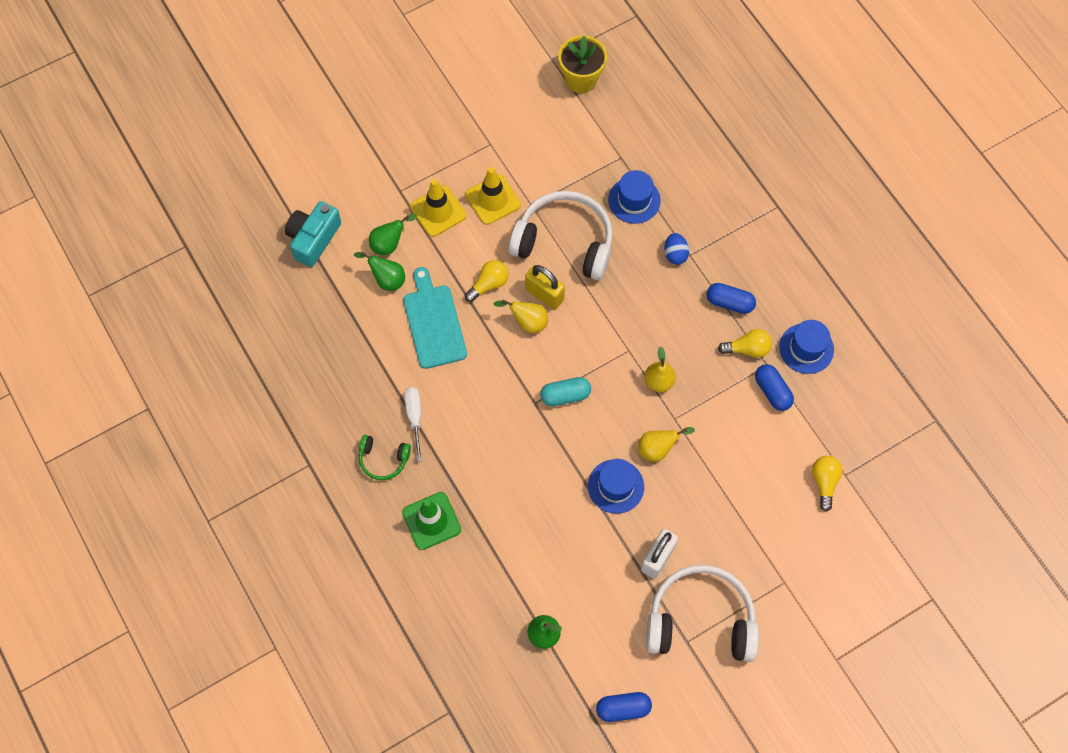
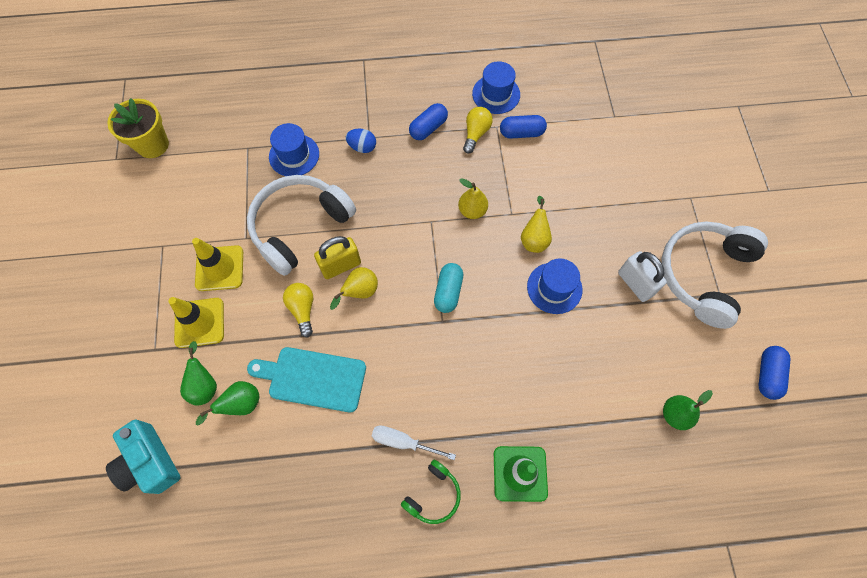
camera: 65 degrees left, 0 degrees up
(824, 482) = (615, 132): yellow light bulb -> none

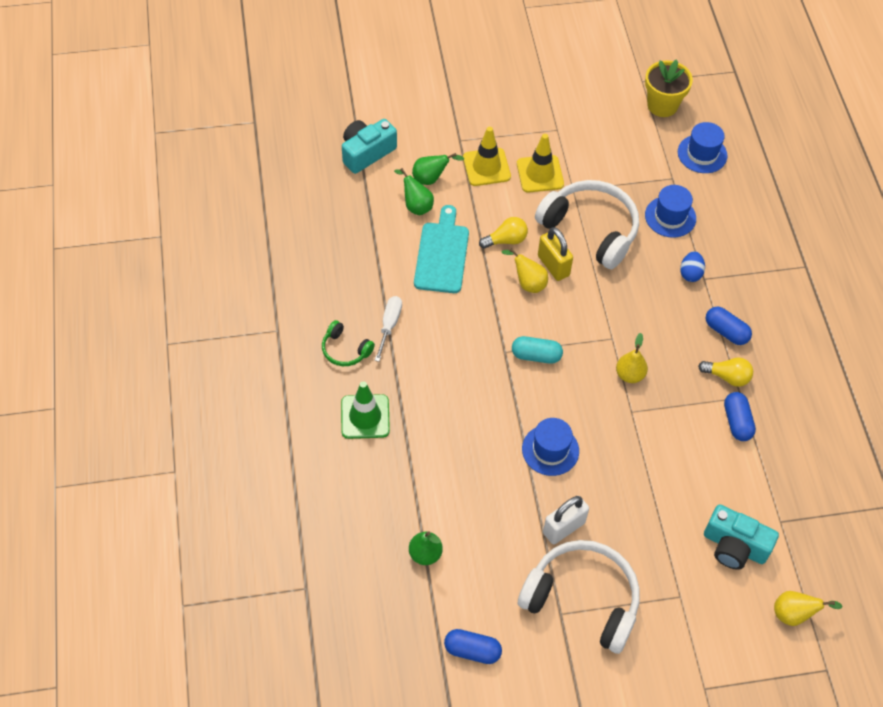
camera: 85 degrees right, 10 degrees down
(496, 94) = (785, 396): blue hat -> blue hat (702, 154)
(534, 239) = (604, 432): yellow pear -> yellow pear (794, 614)
(640, 151) = (734, 546): none -> turquoise camera

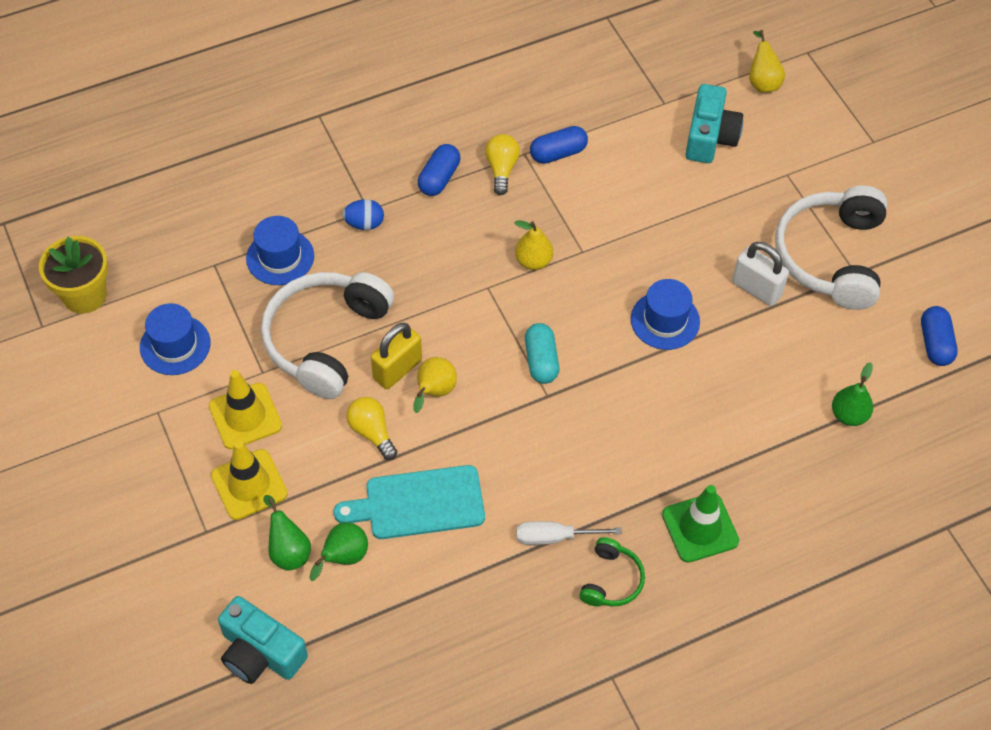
camera: 105 degrees left, 0 degrees up
(702, 154) = (164, 238): blue hat -> blue hat (175, 345)

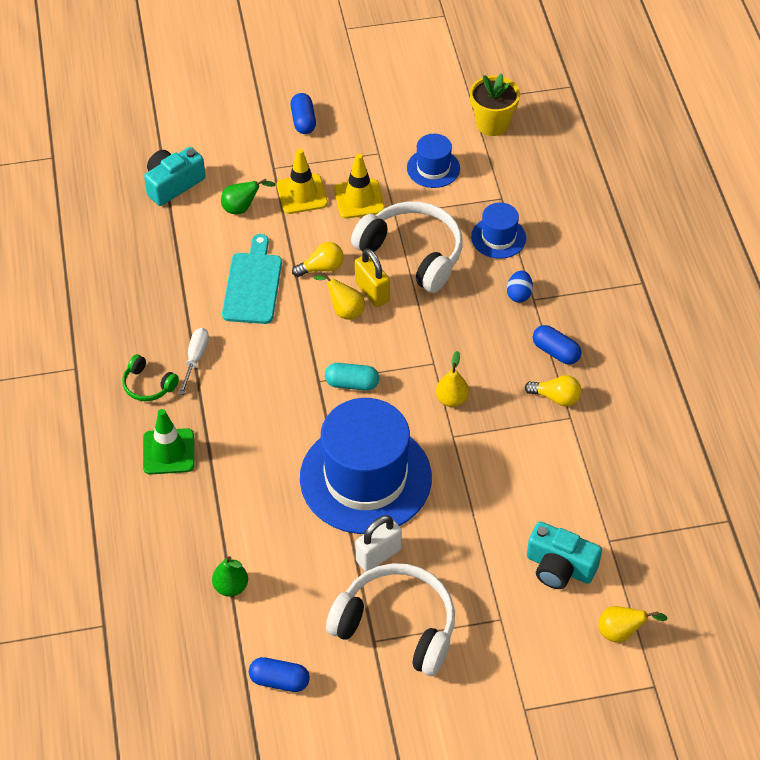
camera: 105 degrees right, 5 degrees down
(343, 558) = (225, 236): green pear -> none
(558, 153) = (565, 442): blue capsule -> blue capsule (303, 121)
(665, 320) = (365, 478): blue hat -> blue hat, size x2.16

